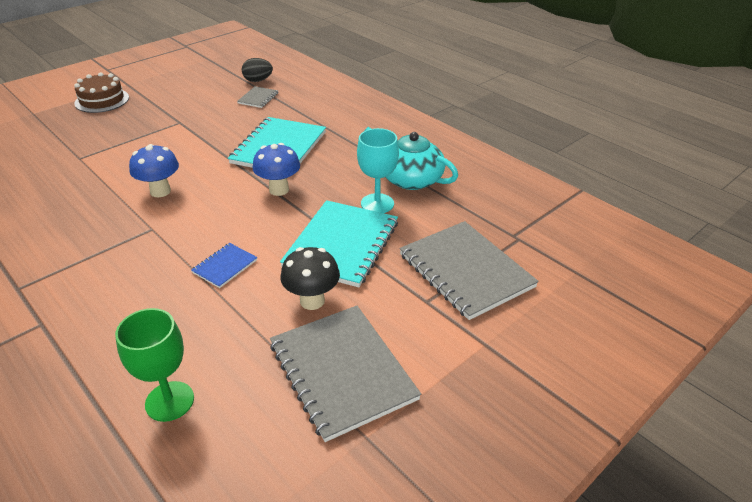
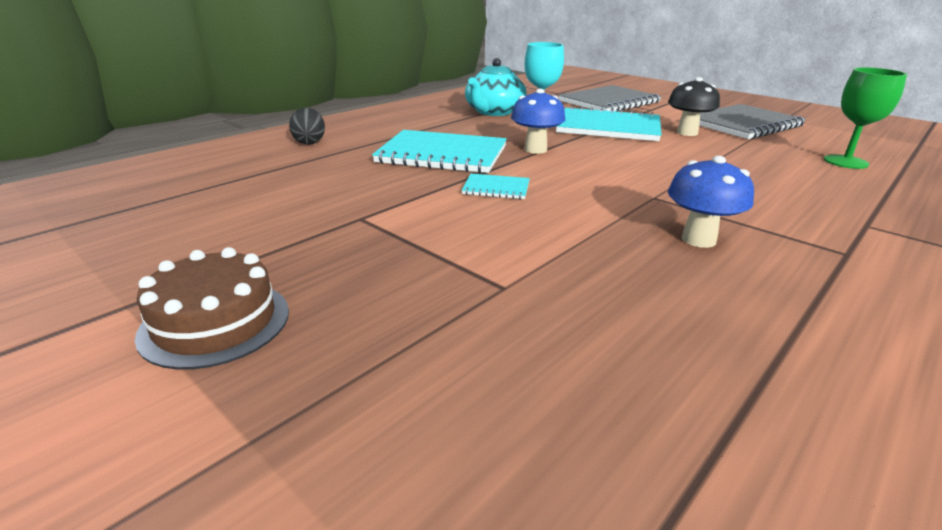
camera: 95 degrees left, 10 degrees down
(160, 191) = (573, 203): blue mushroom -> blue mushroom (698, 239)
(201, 165) = (496, 188): none -> turquoise notebook
(225, 266) = (679, 160): blue notebook -> none
(258, 80) = (215, 179): black egg -> black egg (309, 142)
(258, 98) = (287, 174): grey notebook -> none

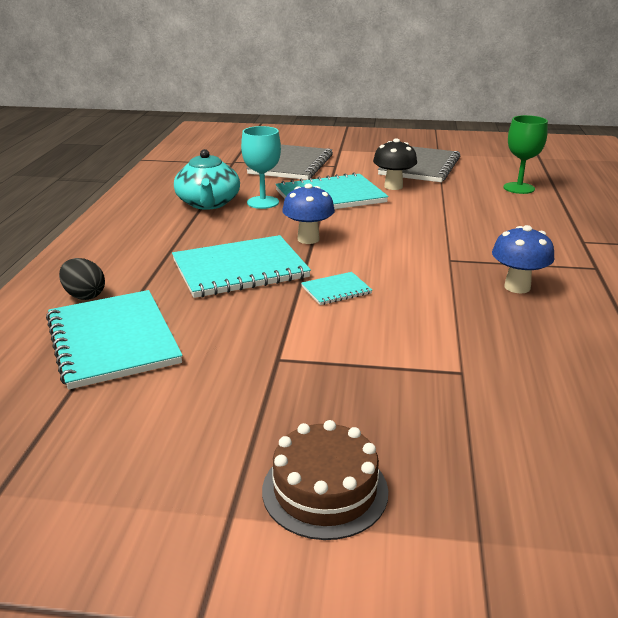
camera: 35 degrees left, 0 degrees up
(276, 170) = (112, 340): none -> turquoise notebook

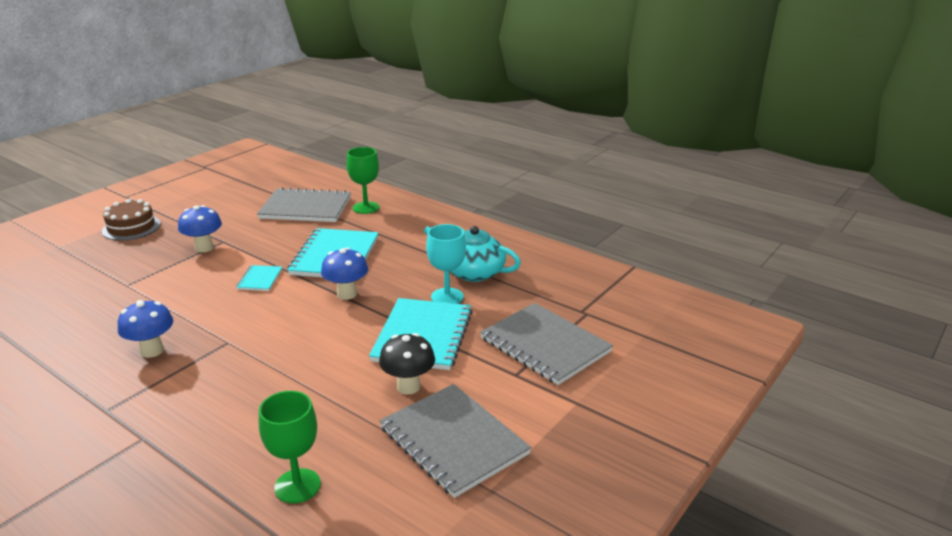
camera: 120 degrees right, 0 degrees up
(84, 295) = (366, 208): black egg -> green goblet
(112, 340) = (306, 208): turquoise notebook -> grey notebook
(311, 365) = (204, 248): none -> blue mushroom

